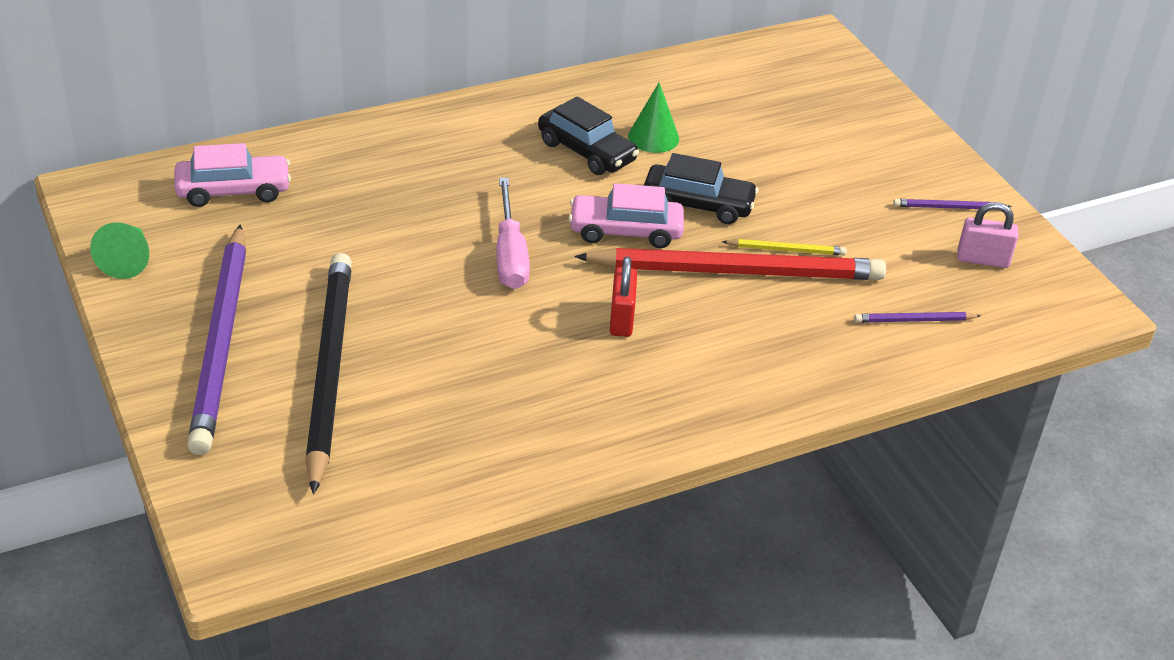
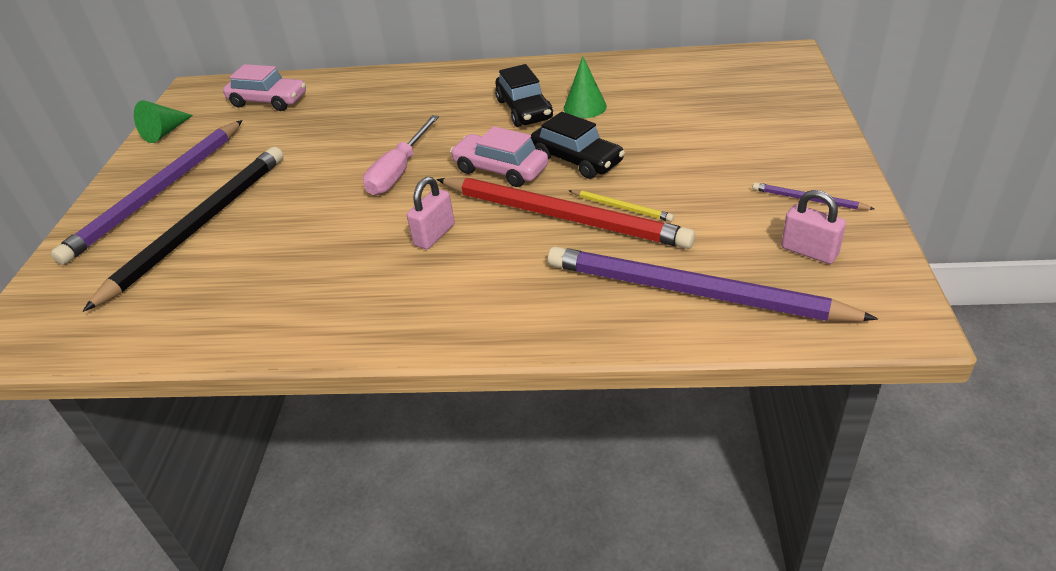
camera: 35 degrees right, 0 degrees up
(621, 319) = (434, 235): red padlock -> pink padlock
(914, 320) = (693, 292): purple pencil -> purple pencil, size x2.45

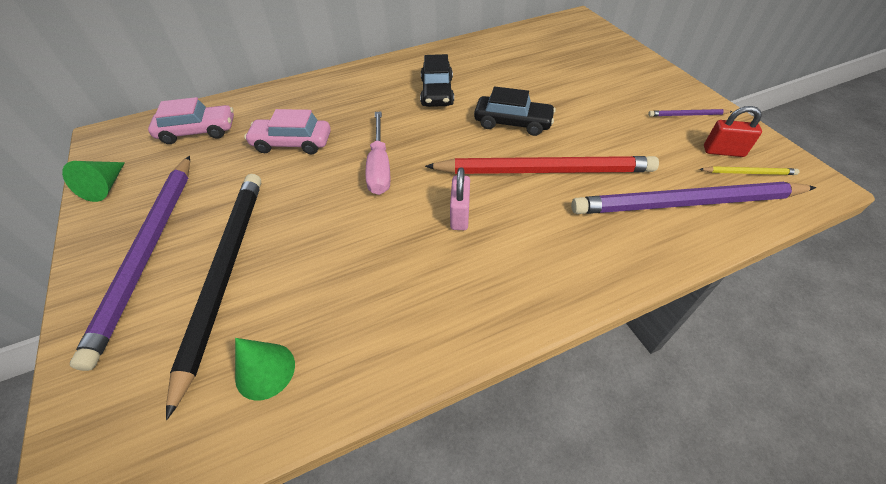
camera: 30 degrees left, 10 degrees up
(500, 170) = (462, 145): pink car -> pink car (292, 143)
(524, 110) = (437, 92): black car -> black car turned 45 degrees clockwise
(585, 107) = (480, 80): green cone -> green cone (265, 371)
(621, 207) = (578, 152): yellow pencil -> yellow pencil (748, 172)
(809, 251) = (723, 151): pink padlock -> red padlock

